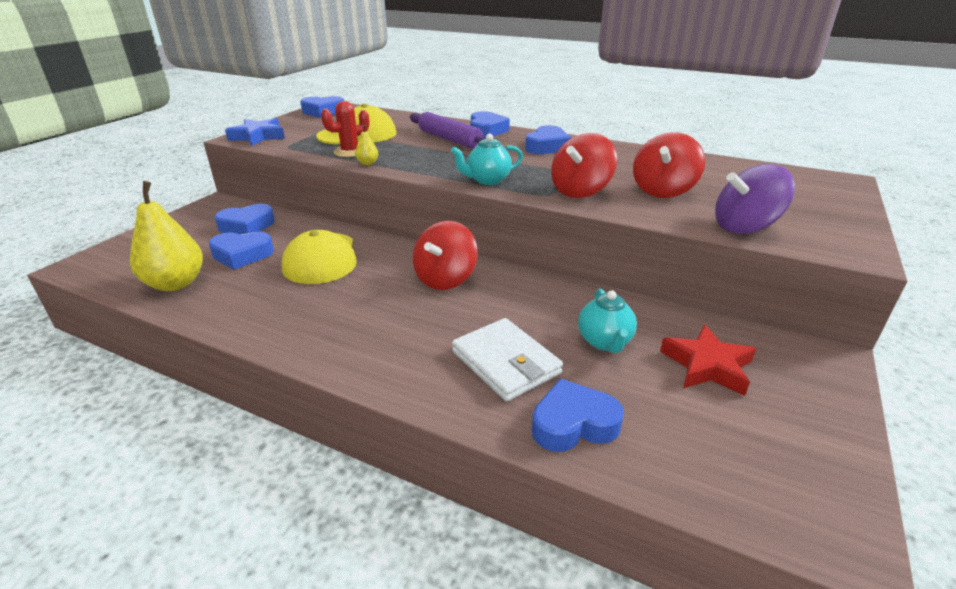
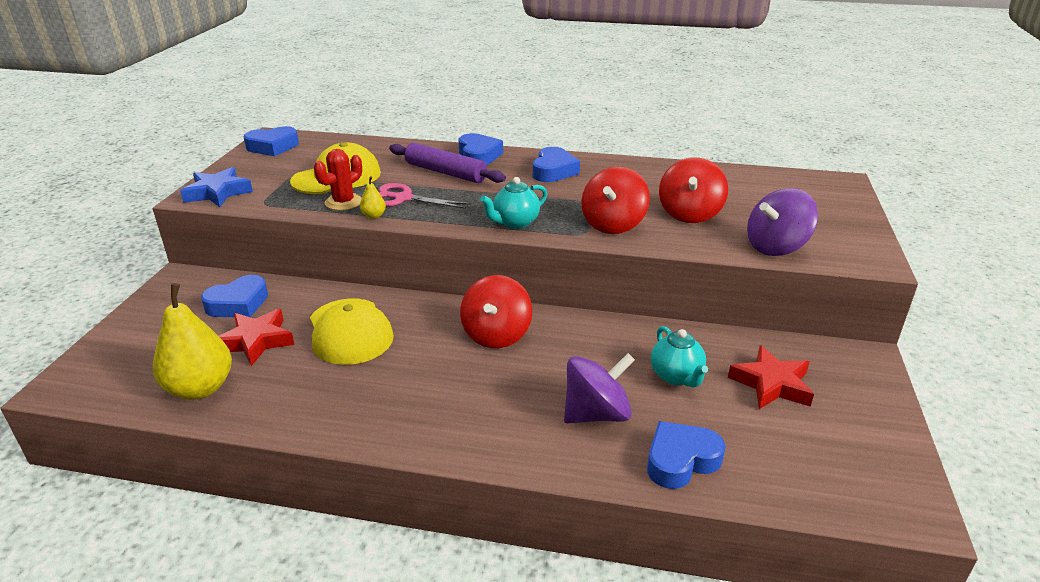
camera: 15 degrees left, 0 degrees up
(242, 255) = (256, 341): blue heart -> red star
(401, 154) = (403, 198): none -> pink scissors
(505, 362) = (596, 414): white wallet -> purple spinning top

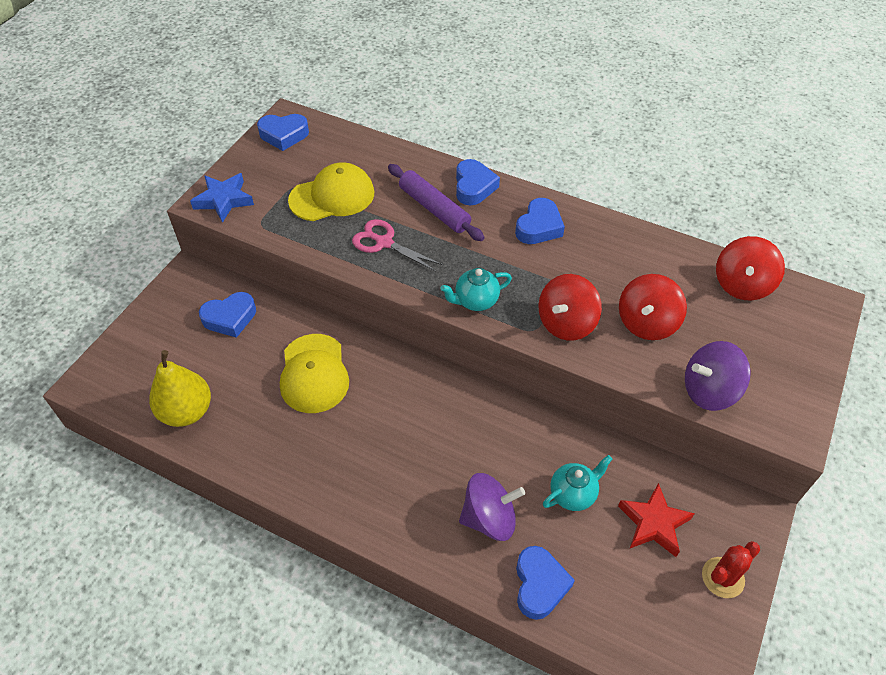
camera: 15 degrees right, 20 degrees up
(256, 341) = (237, 367): red star -> none
(343, 202) = (330, 237): red cactus -> red cactus (722, 577)
(373, 216) = (351, 264): yellow pear -> none
(496, 335) = (435, 406): red spinning top -> red spinning top (742, 285)
(676, 377) = (573, 494): turquoise teapot -> turquoise teapot turned 120 degrees counterclockwise
(680, 460) = (539, 585): blue heart -> blue heart turned 105 degrees clockwise

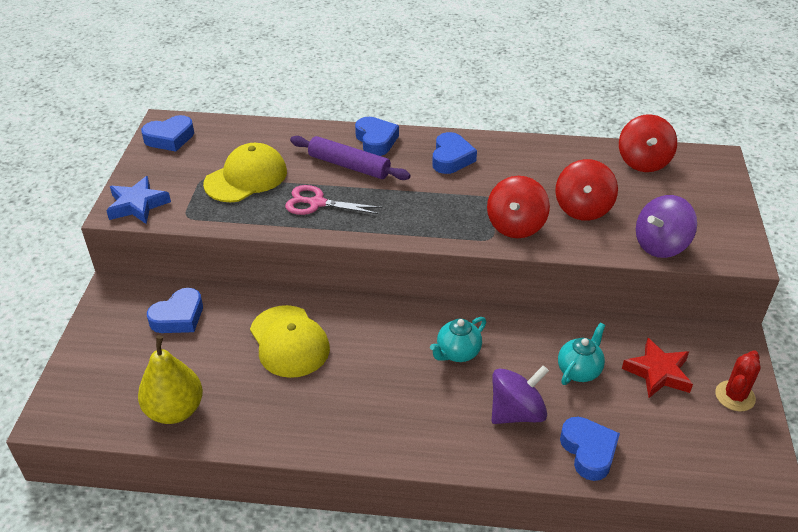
camera: 20 degrees left, 10 degrees down
(475, 301) = (427, 229): turquoise teapot -> turquoise teapot (457, 353)

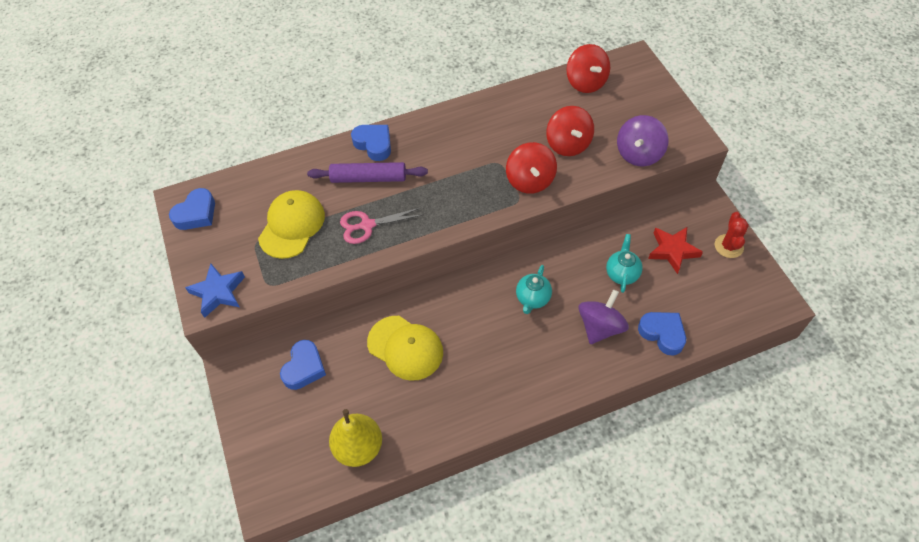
camera: 25 degrees left, 15 degrees up
(451, 158) = (444, 137): blue heart -> none

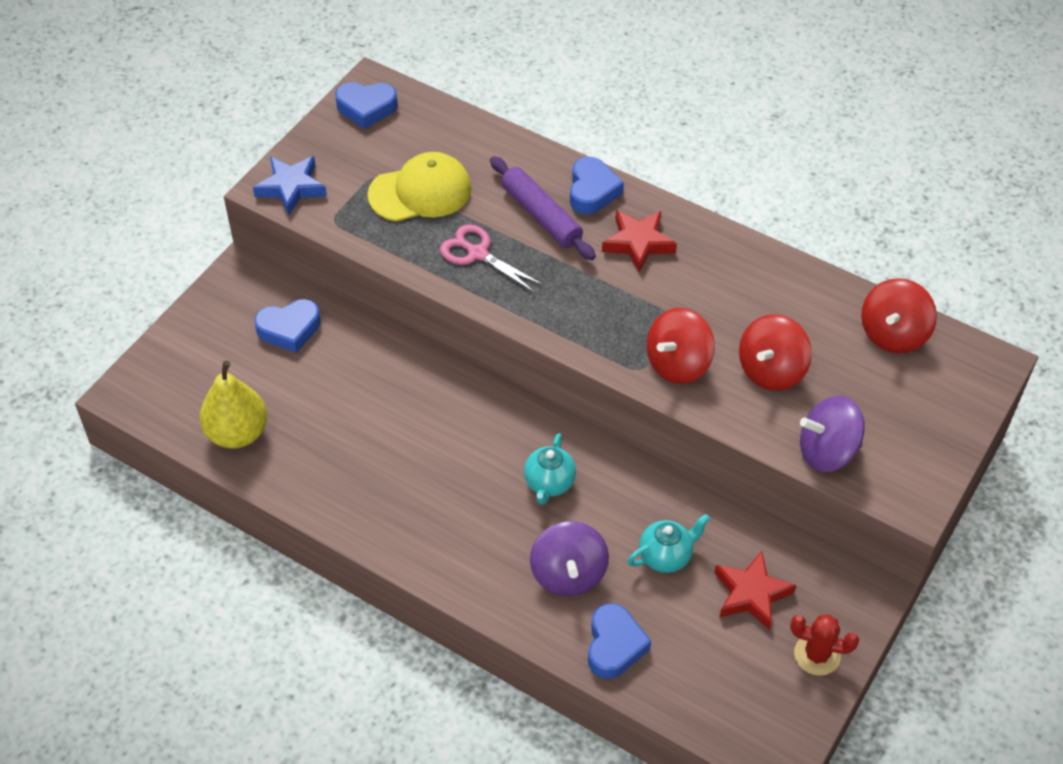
camera: 50 degrees right, 5 degrees down
(405, 348) = (384, 401): yellow cap -> none
(431, 147) = (638, 243): none -> red star
(532, 299) = (549, 484): turquoise teapot -> turquoise teapot turned 60 degrees counterclockwise
(600, 327) = (568, 574): purple spinning top -> purple spinning top turned 90 degrees clockwise
(728, 246) = (817, 655): red cactus -> red cactus turned 45 degrees clockwise

